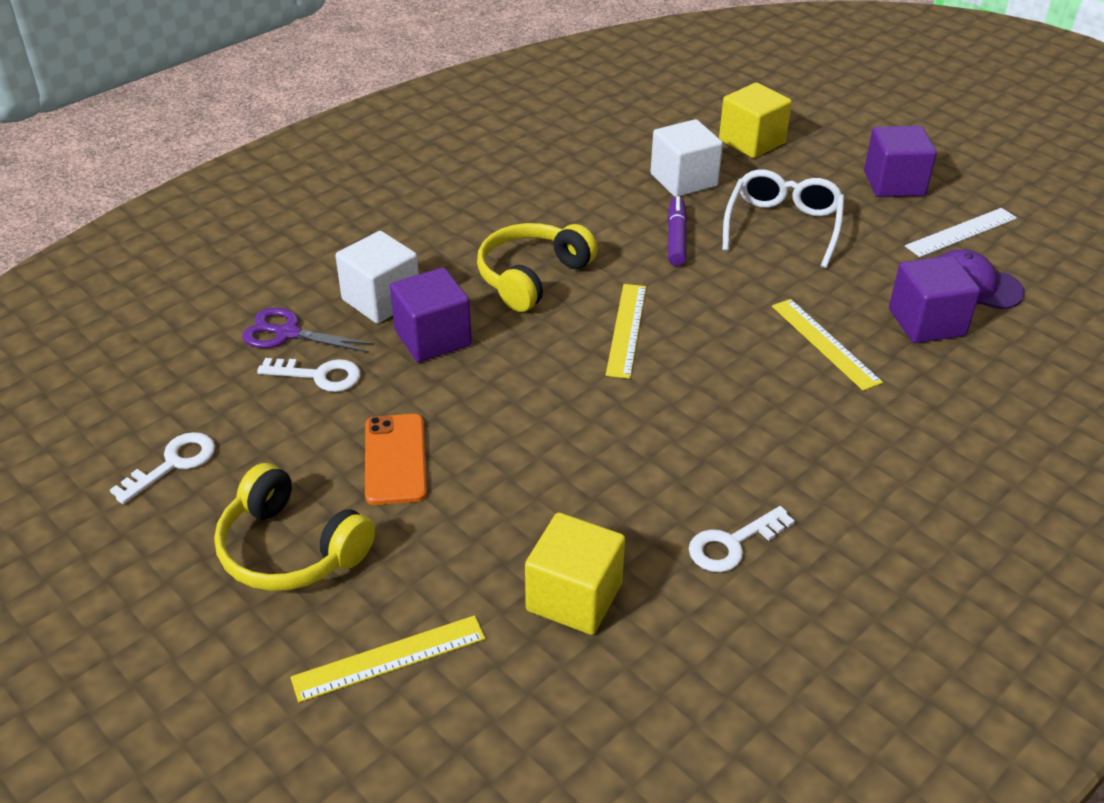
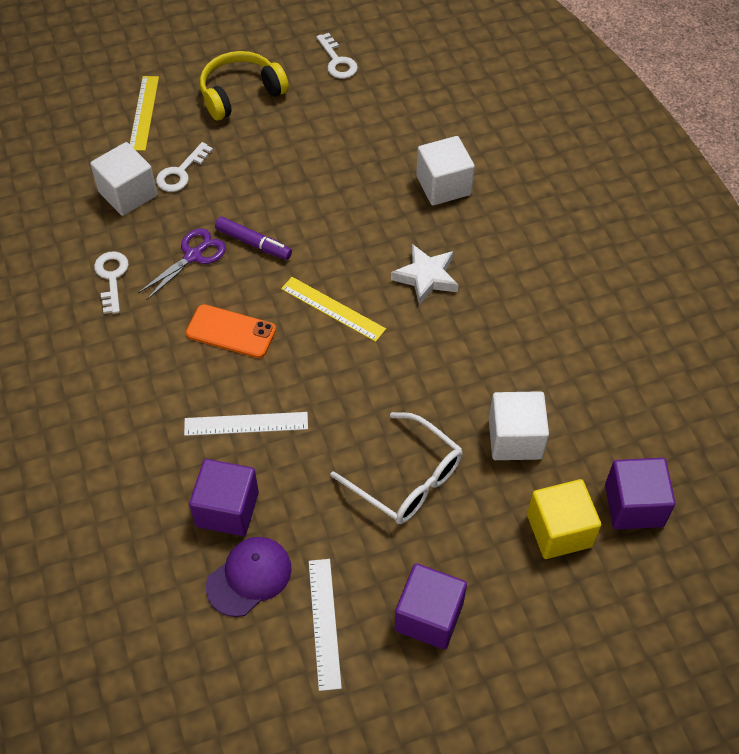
camera: 115 degrees right, 15 degrees up
(287, 333) = (431, 131): purple scissors -> purple scissors (193, 256)
(319, 376) = (379, 136): white key -> white key (181, 172)
(395, 459) = (281, 151): orange phone -> orange phone (231, 331)
(433, 338) = (385, 200): purple cube -> purple cube (634, 505)
(531, 277) = (426, 277): yellow headphones -> white star
(574, 597) = (128, 194): yellow cube -> white cube
(676, 238) = (429, 391): purple marker -> purple marker (253, 243)
(825, 343) = (246, 424): yellow ruler -> white ruler

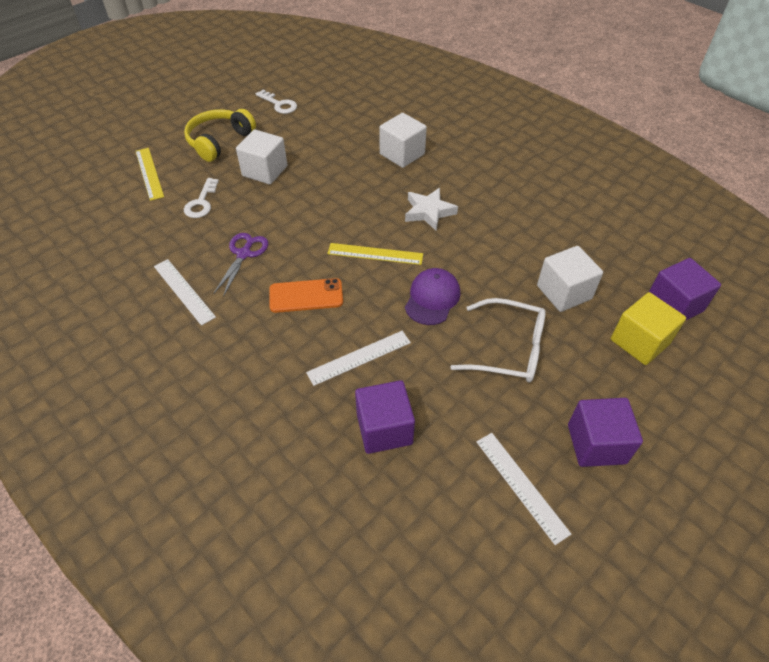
camera: 25 degrees left, 5 degrees down
(112, 278) = (184, 291): white key -> white ruler
(128, 194) = (165, 229): white cube -> white cube (265, 171)
(249, 577) = (436, 476): purple cap -> purple cap (432, 298)
(253, 243) = (287, 231): purple marker -> none

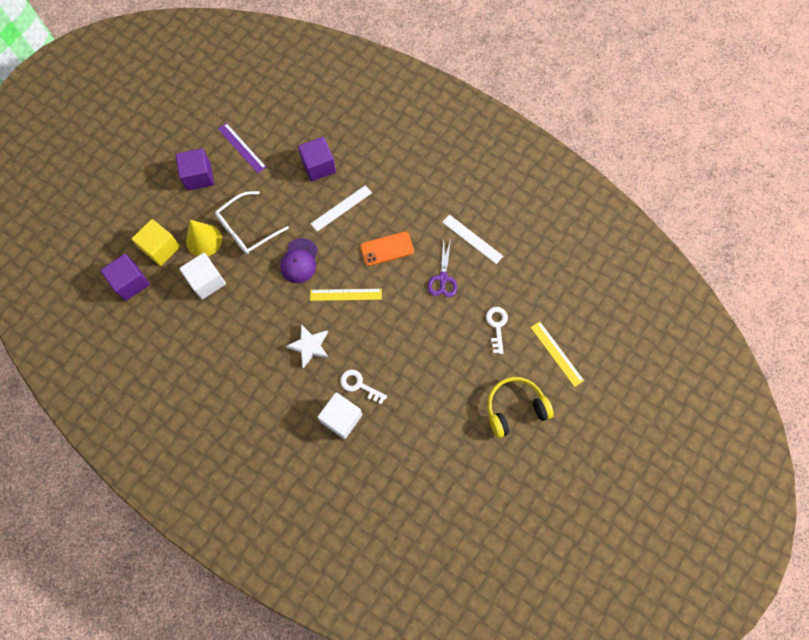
camera: 170 degrees right, 20 degrees up
(219, 141) = (514, 408): yellow headphones -> yellow headphones turned 135 degrees counterclockwise
(265, 171) = (458, 373): white cube -> none
(279, 104) = (478, 478): white key -> white key (359, 385)
(509, 349) = (246, 229): white glasses -> white glasses turned 45 degrees counterclockwise
(521, 486) = (242, 148): white ruler -> purple ruler
(574, 343) = (204, 240): none -> yellow cone

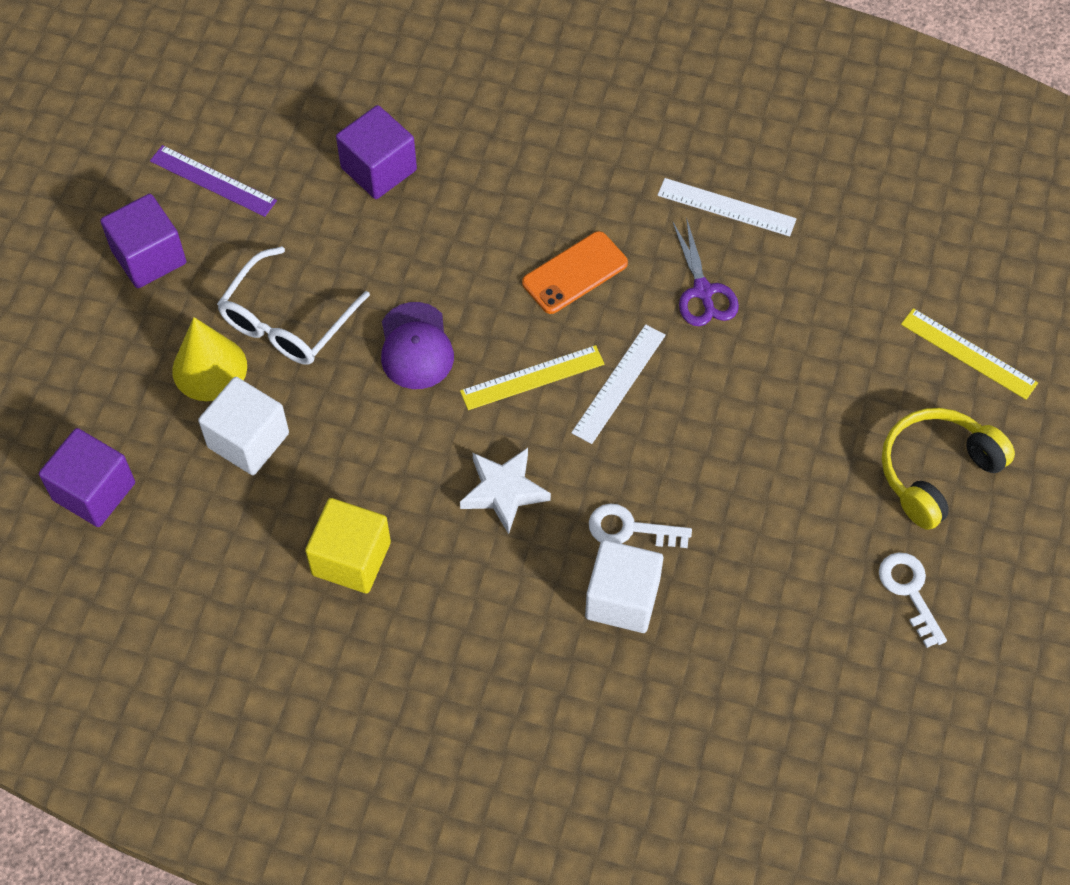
camera: 20 degrees left, 10 degrees down
(161, 248) = (129, 410): yellow cube -> yellow cube (351, 558)
(341, 208) = (455, 229): white ruler -> white ruler (618, 383)
(497, 326) = (839, 342): white key -> white key (910, 592)

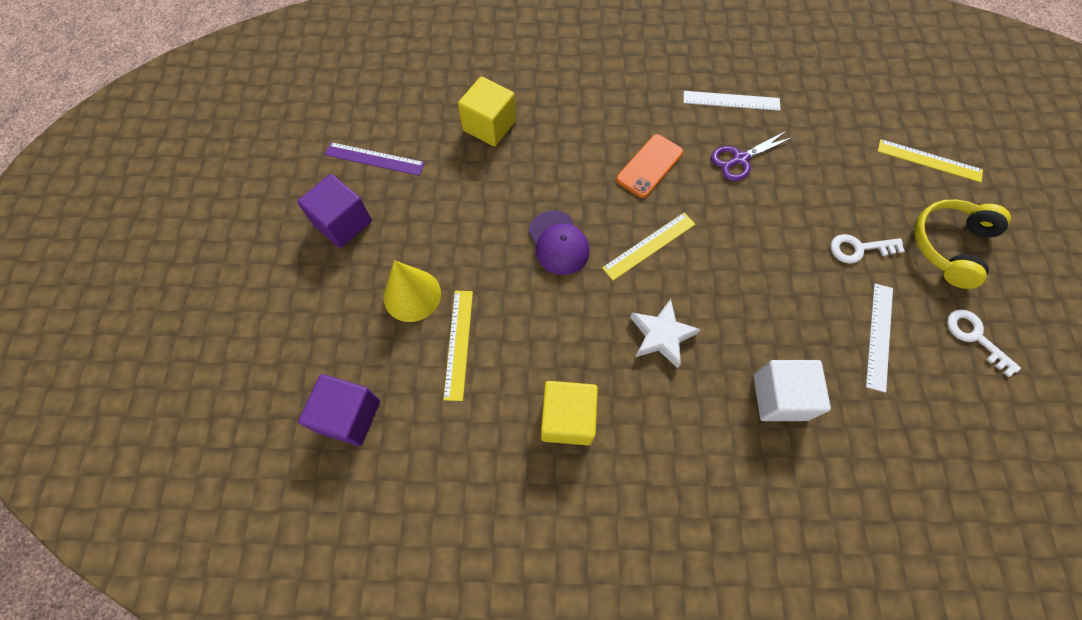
camera: 15 degrees left, 5 degrees up
(248, 440) = (458, 343): white cube -> yellow ruler
(286, 322) = (459, 247): white glasses -> none
(379, 169) = (489, 126): purple cube -> yellow cube
(618, 383) = (710, 235): white ruler -> white ruler (879, 336)
(630, 528) = (762, 340): white key -> white key (859, 248)
(703, 291) = (740, 159): purple scissors -> purple scissors turned 90 degrees clockwise

